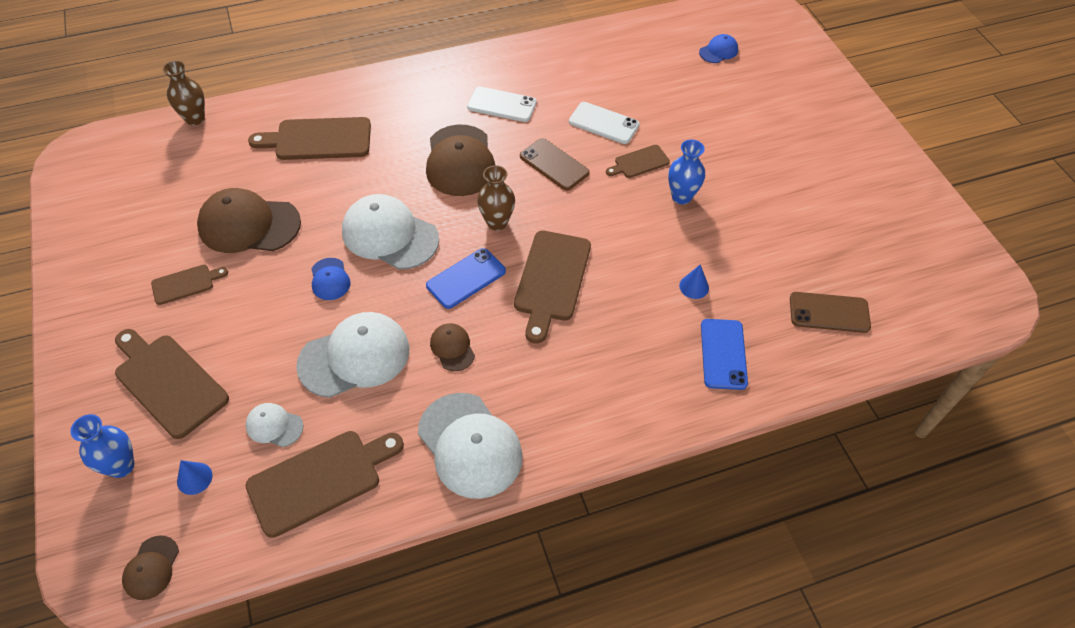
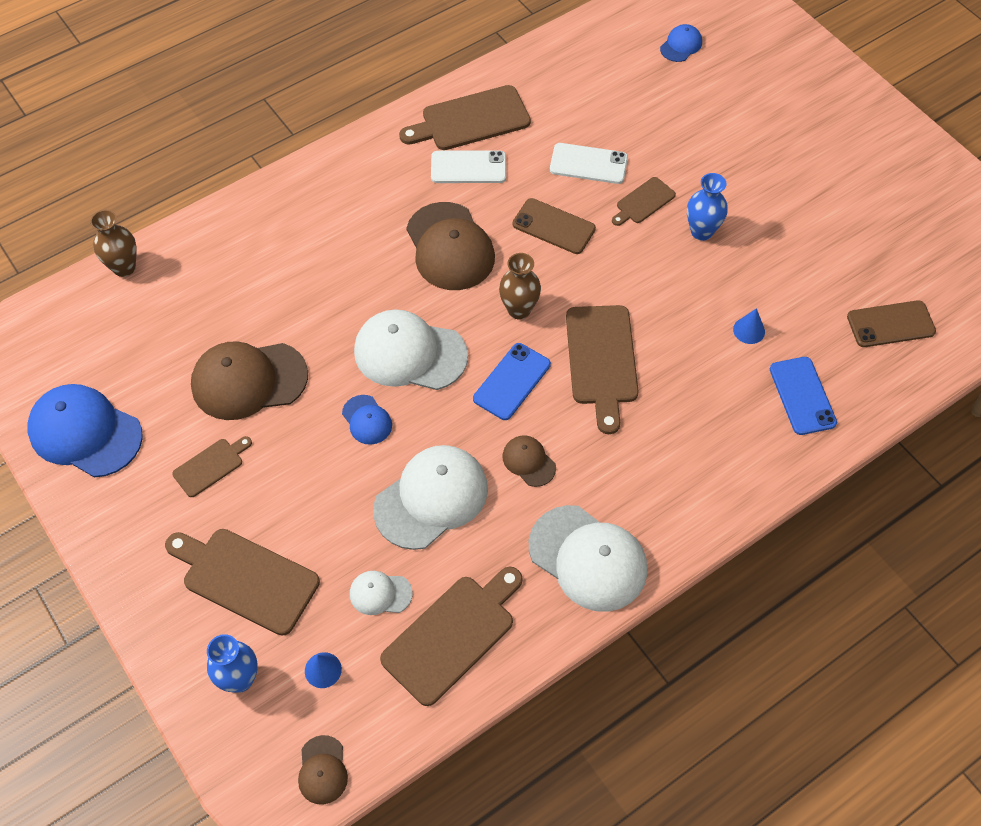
camera: 15 degrees left, 5 degrees up
(101, 233) = (85, 432): none -> blue cap
(318, 139) = (280, 259): brown cutting board -> brown cutting board (471, 120)

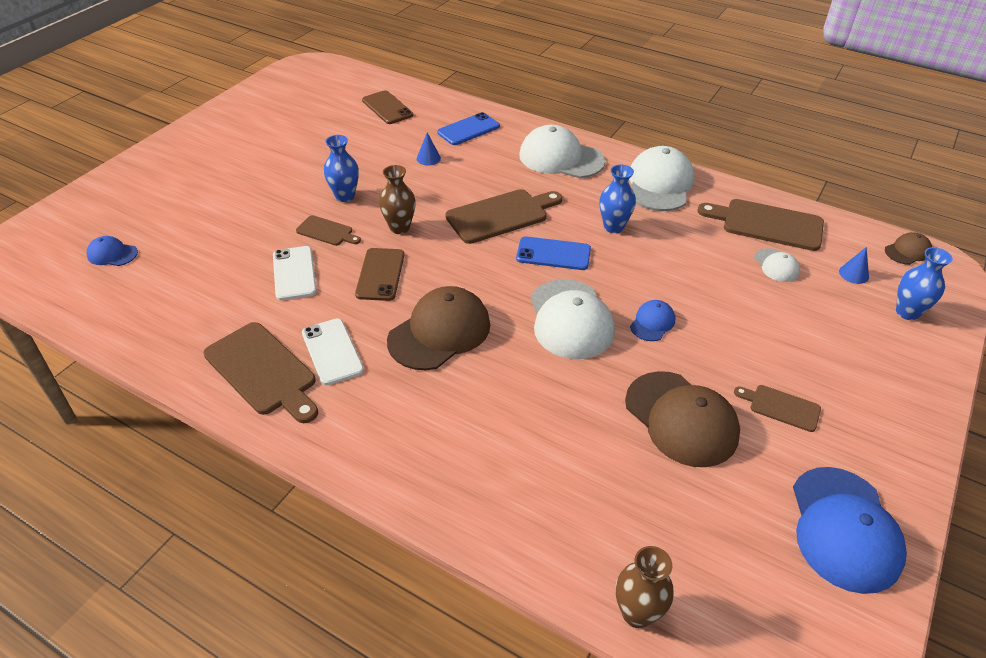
camera: 115 degrees left, 15 degrees down
(245, 579) = (842, 340): brown cutting board -> none
(431, 498) = (684, 264): white cap -> white cap (561, 158)
(519, 310) = (482, 269): brown vase -> brown vase (399, 228)
(528, 461) = (613, 227): brown cap -> blue vase

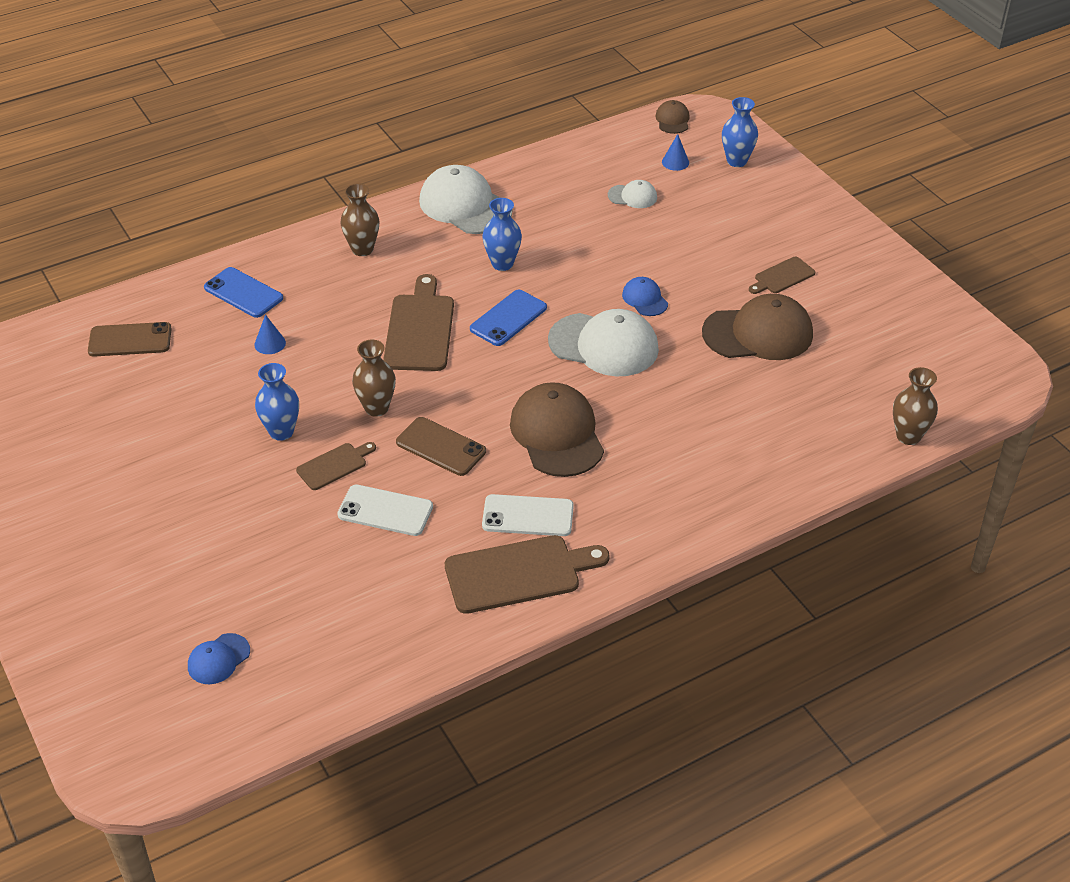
camera: 60 degrees left, 0 degrees up
(468, 129) = (243, 293): blue phone -> blue phone turned 45 degrees counterclockwise
(561, 158) = (362, 249): white cap -> brown vase
(767, 224) = (577, 173): brown cutting board -> none
(844, 529) = (902, 305): blue cap -> none

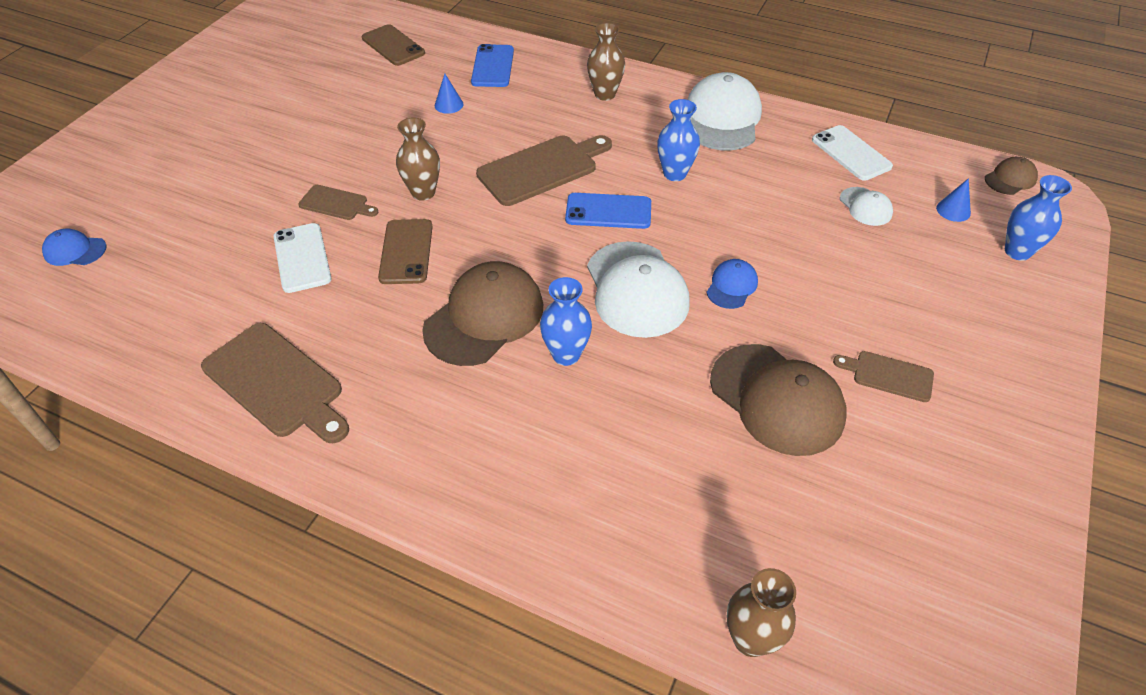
camera: 55 degrees right, 5 degrees up
(281, 432) = (353, 158): blue vase -> blue vase (566, 354)
(528, 516) = (358, 351): white phone -> white phone (851, 153)

